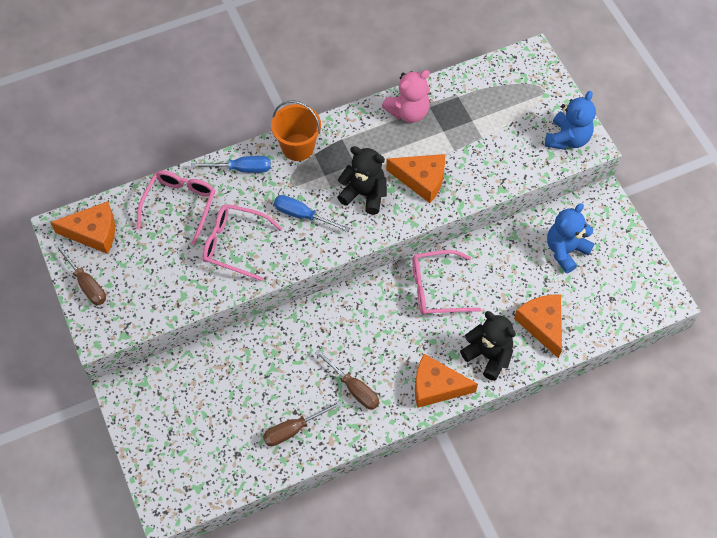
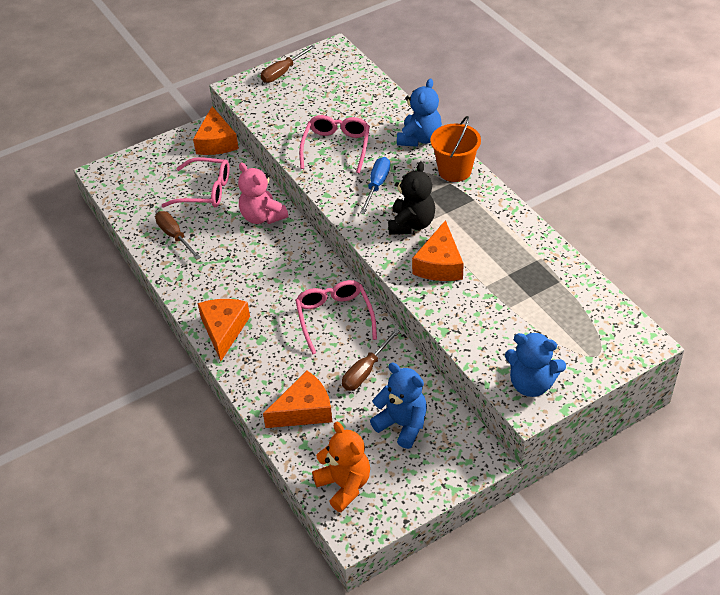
camera: 85 degrees right, 15 degrees down
(93, 232) = (332, 67): orange cheese -> orange cheese (216, 142)
(180, 205) = (370, 108): pink glasses -> pink glasses (204, 191)
(241, 169) = (419, 138): blue screwdriver -> blue teddy bear
(354, 388) = (218, 270): brown screwdriver -> brown screwdriver (365, 371)
(408, 112) = (524, 244): pink teddy bear -> pink teddy bear (262, 217)
(488, 355) = (262, 367): black teddy bear -> none
(623, 302) = (344, 485): none -> orange teddy bear

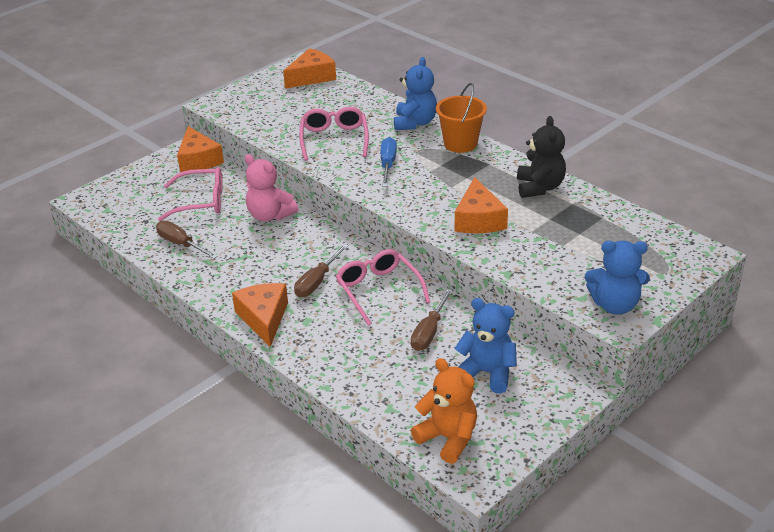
camera: 15 degrees left, 10 degrees down
(283, 72) = (255, 87): brown screwdriver -> brown screwdriver (317, 281)
(304, 410) = (378, 377): orange cheese -> orange cheese (312, 77)
(411, 224) = (436, 191): black teddy bear -> black teddy bear (539, 187)

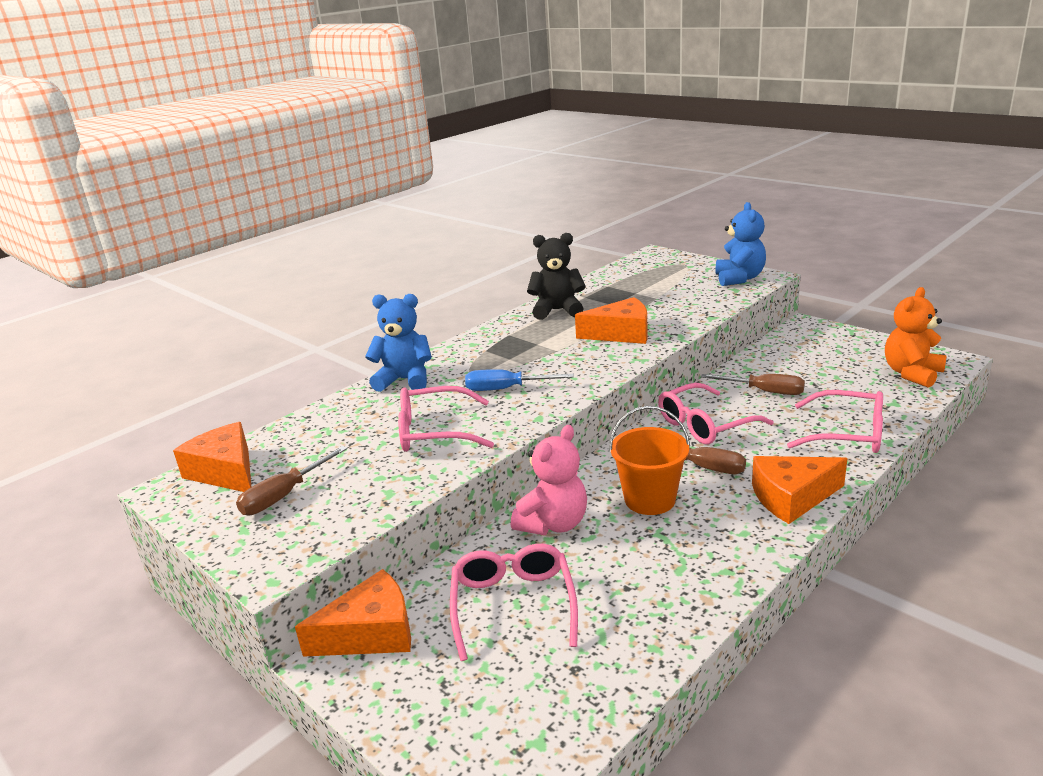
camera: 90 degrees left, 10 degrees down
(181, 244) = (641, 607): brown screwdriver -> brown screwdriver (284, 495)
(343, 366) = (847, 433): none -> pink glasses
(460, 144) = (462, 351): orange bucket -> orange bucket (649, 499)
(487, 373) = (810, 362): blue teddy bear -> none

